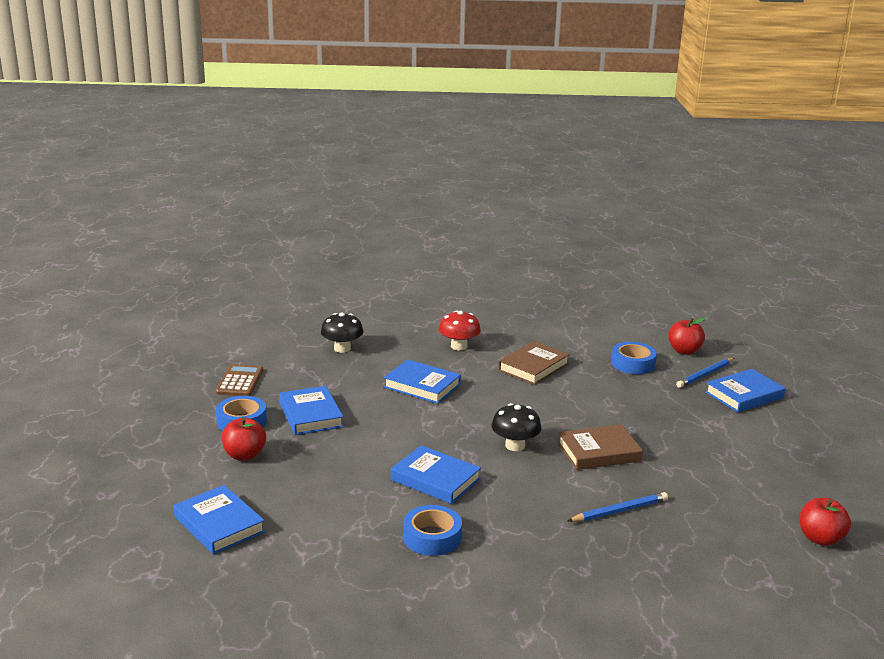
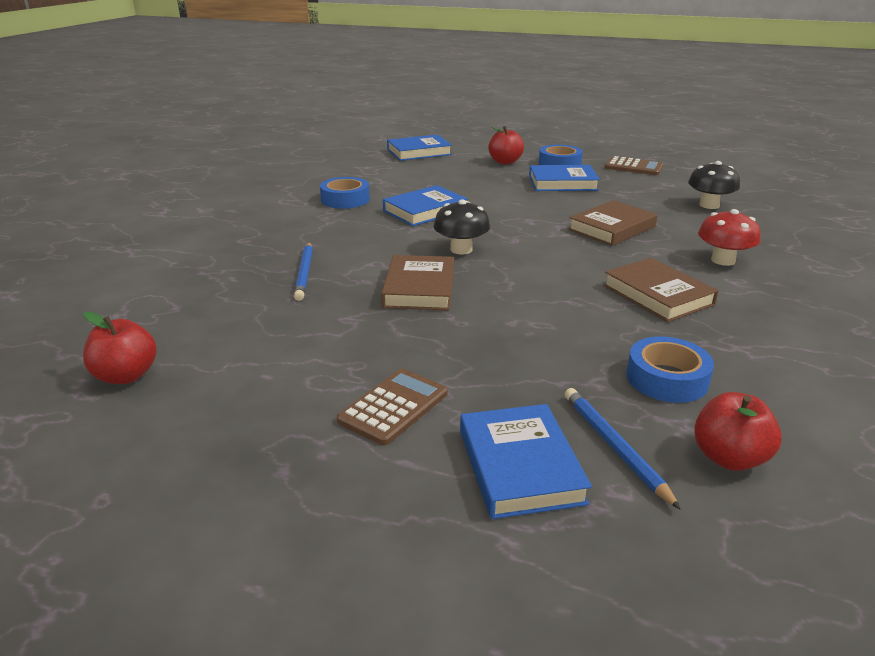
camera: 110 degrees right, 5 degrees up
(422, 386) = (612, 228): blue book -> brown book
(740, 434) = (393, 407): none -> brown calculator

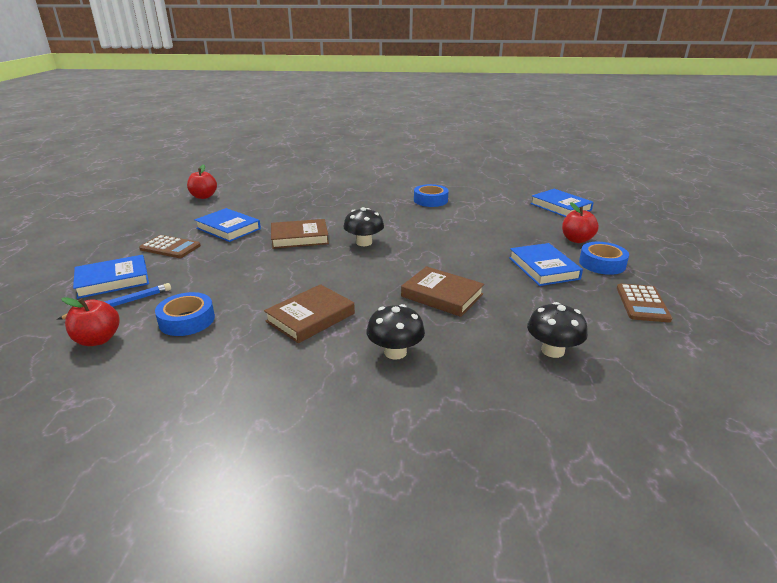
camera: 75 degrees right, 0 degrees up
(305, 273) = (311, 208): blue pencil -> none
(425, 210) = (428, 224): blue book -> blue book (228, 228)
(723, 260) = (395, 352): red mushroom -> black mushroom

